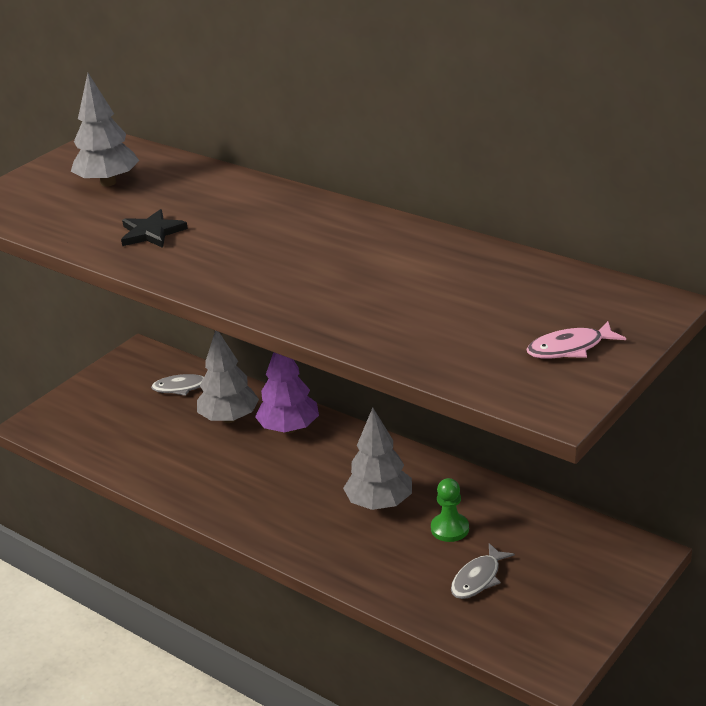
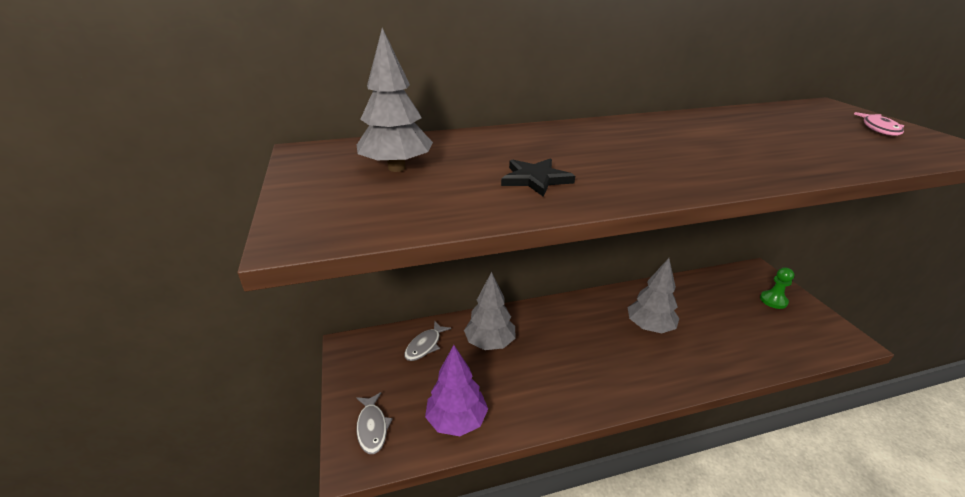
camera: 55 degrees left, 0 degrees up
(289, 429) = (532, 323): purple tree -> purple tree (456, 420)
(450, 529) = (695, 314): green pawn -> green pawn (773, 300)
(478, 578) = (752, 327): grey fish -> grey fish (372, 427)

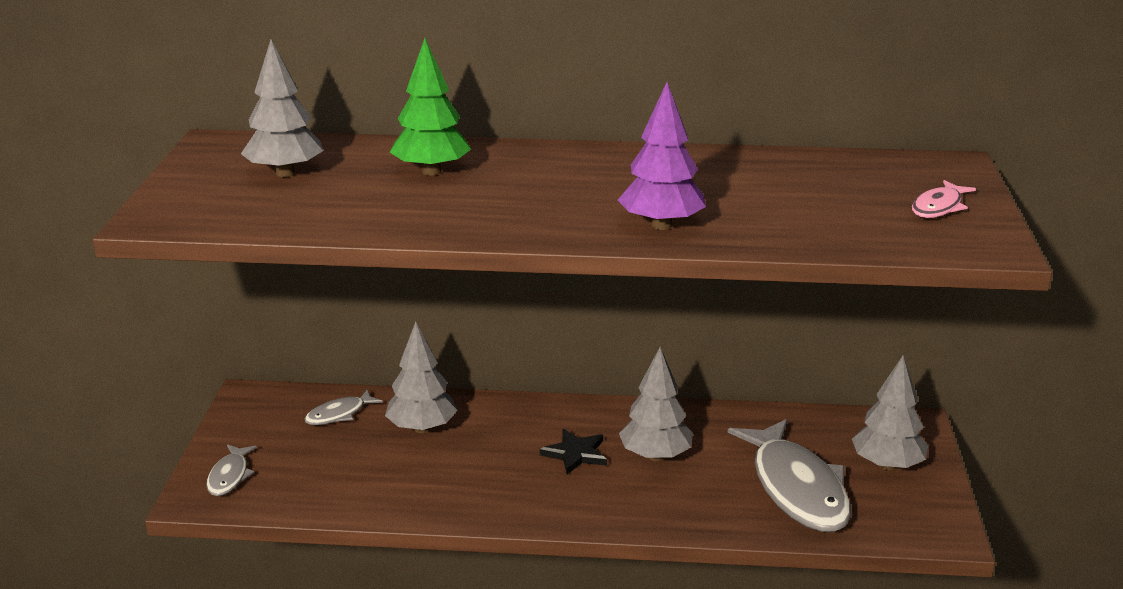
camera: 20 degrees right, 5 degrees down
(456, 420) = (325, 491): purple tree -> purple tree (661, 225)
(519, 150) = (431, 171): none -> green tree
(535, 179) = (407, 204): black star -> black star (575, 454)
(746, 330) = (797, 488): none -> grey fish
(773, 300) = (887, 465): green pawn -> grey tree

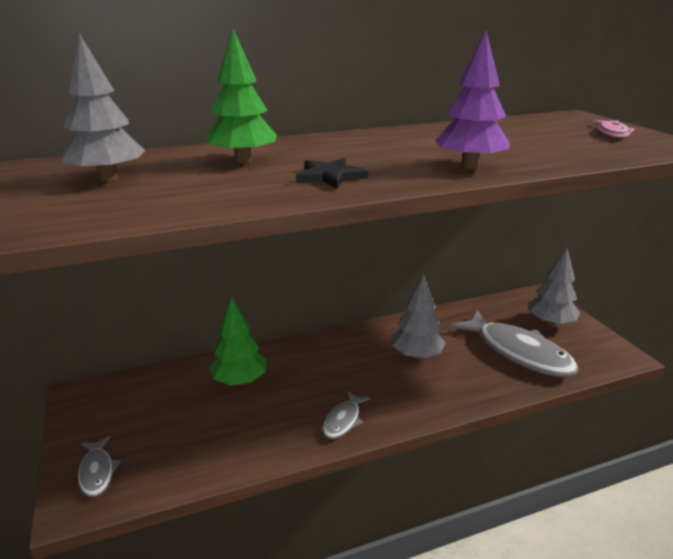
camera: 25 degrees left, 0 degrees up
(339, 414) = (166, 388): grey fish -> grey fish (343, 420)
(422, 428) = (240, 381): grey tree -> green tree
(575, 454) = (364, 369): black star -> black star (330, 176)

